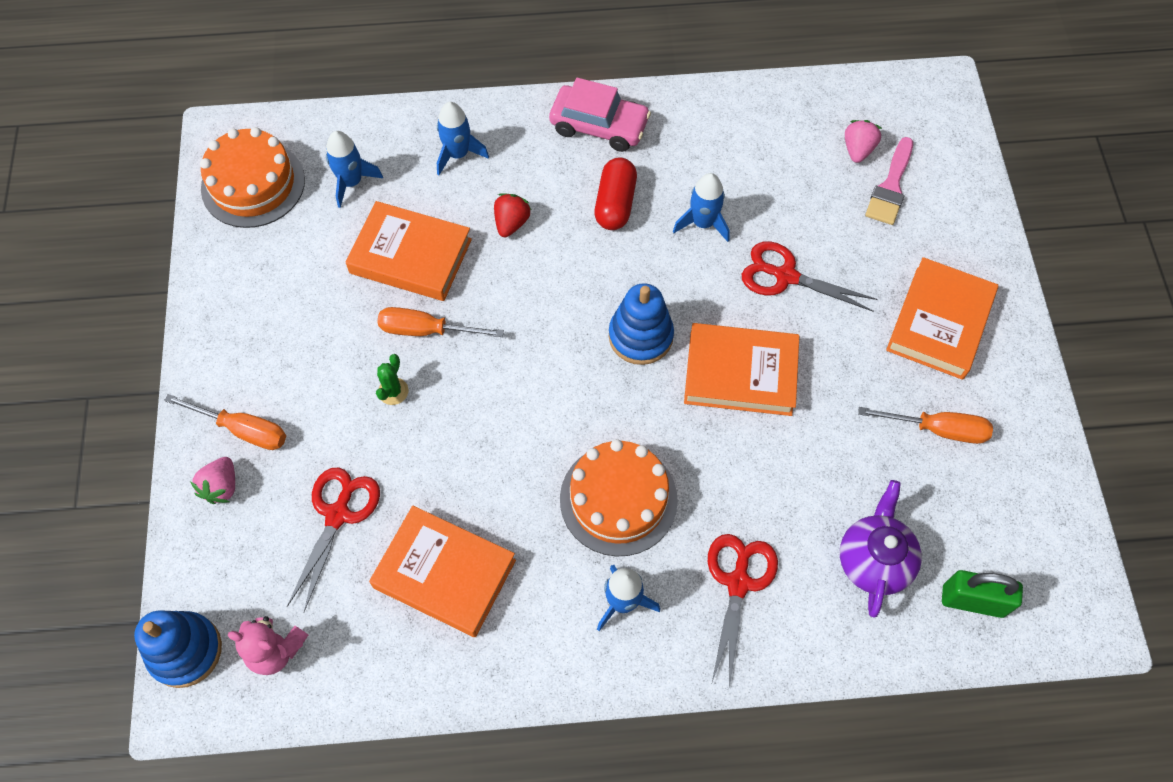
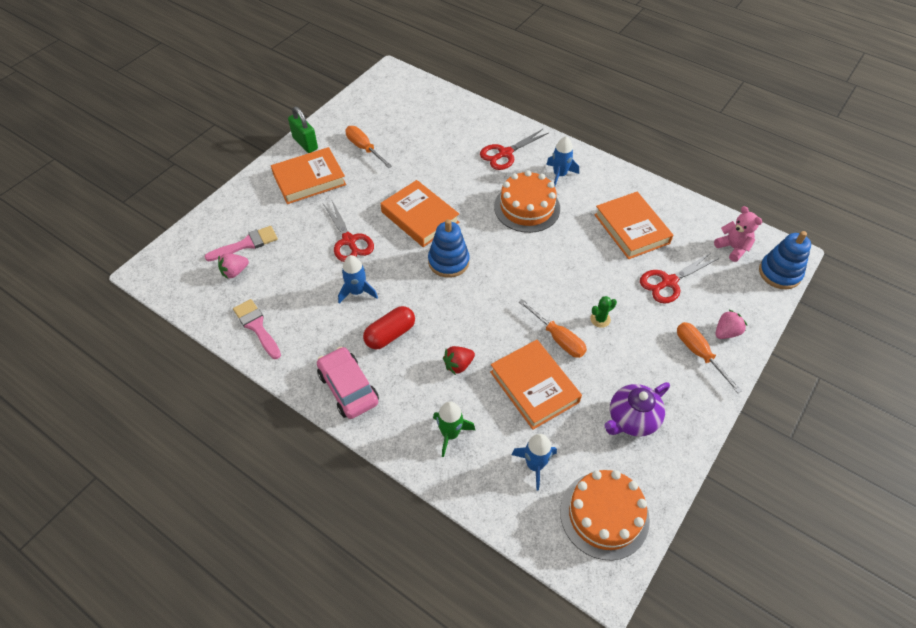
camera: 140 degrees left, 10 degrees down
(458, 154) = (450, 434): blue rocket -> green rocket
(758, 116) = (257, 327): none -> pink brush
(874, 560) = (444, 129): purple teapot -> purple teapot (632, 419)
(972, 601) = (423, 100): green padlock -> green padlock (305, 143)

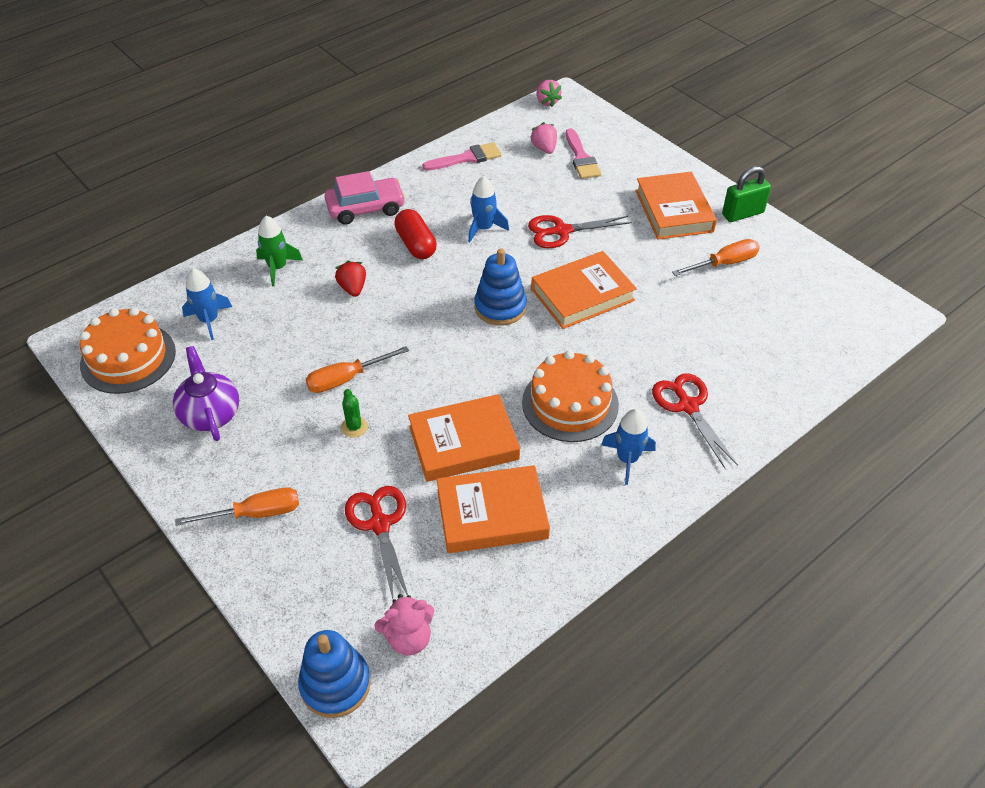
camera: 105 degrees right, 5 degrees down
(534, 387) = (295, 342): orange book -> orange book (463, 443)
(726, 332) = (270, 559): pink strawberry -> pink strawberry (547, 102)

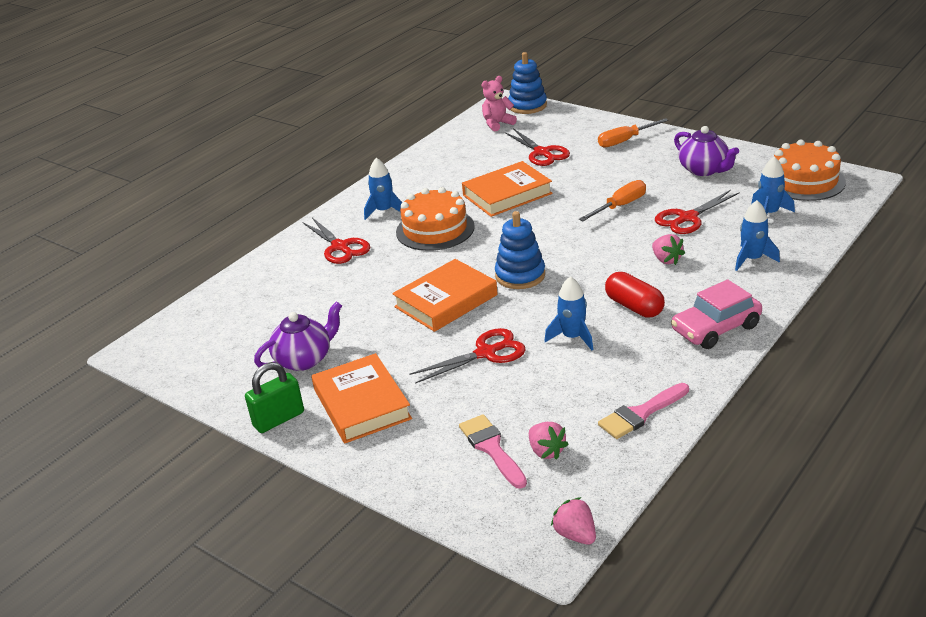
camera: 170 degrees right, 15 degrees down
(278, 268) = (752, 259): green rocket -> blue rocket
(291, 338) = (687, 218): none -> red scissors
(353, 288) = (666, 260): red strawberry -> pink strawberry
(354, 427) = (592, 185): green cactus -> none
(492, 514) = (471, 170): orange book -> none
(724, 263) = (304, 359): orange screwdriver -> purple teapot

